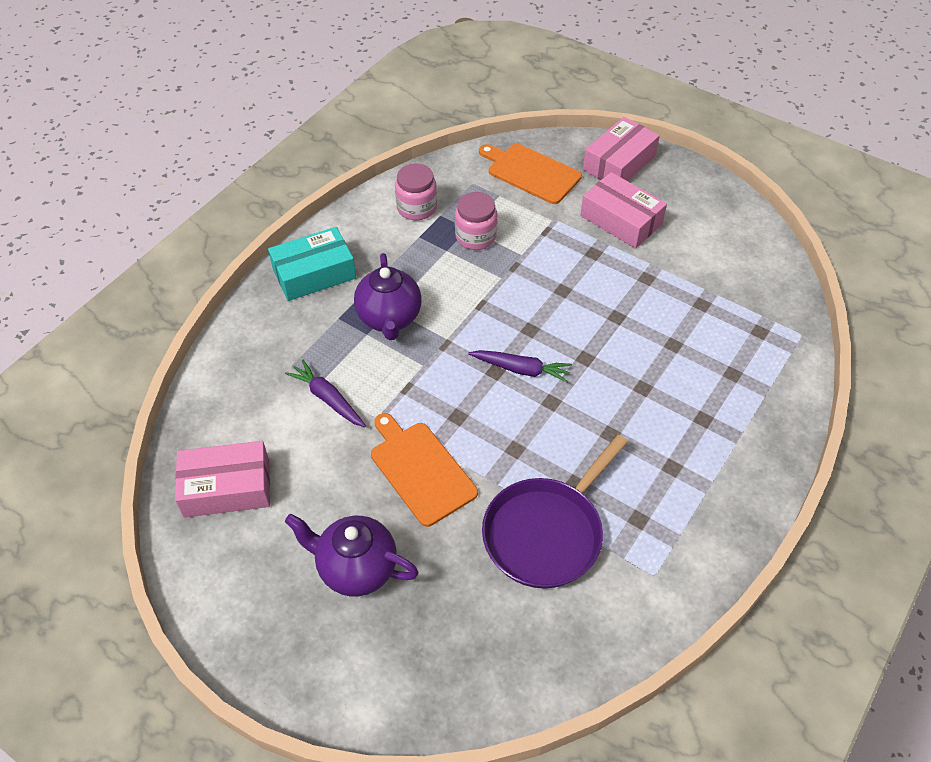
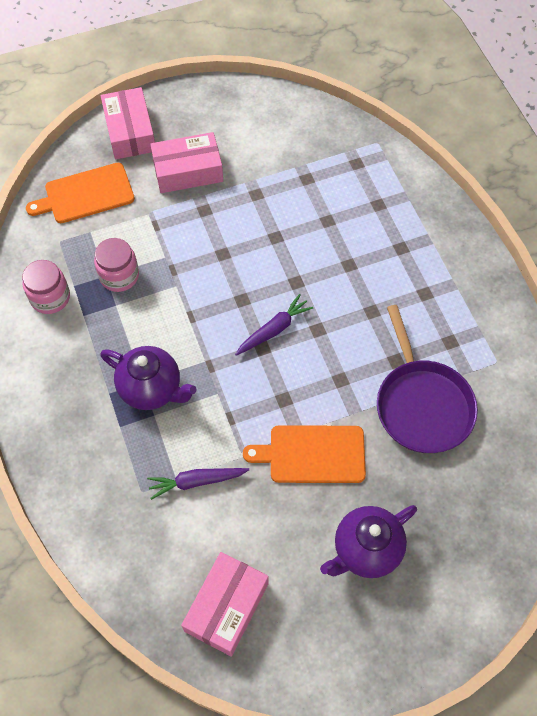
camera: 55 degrees left, 10 degrees up
(314, 273) = (55, 417): turquoise box -> none

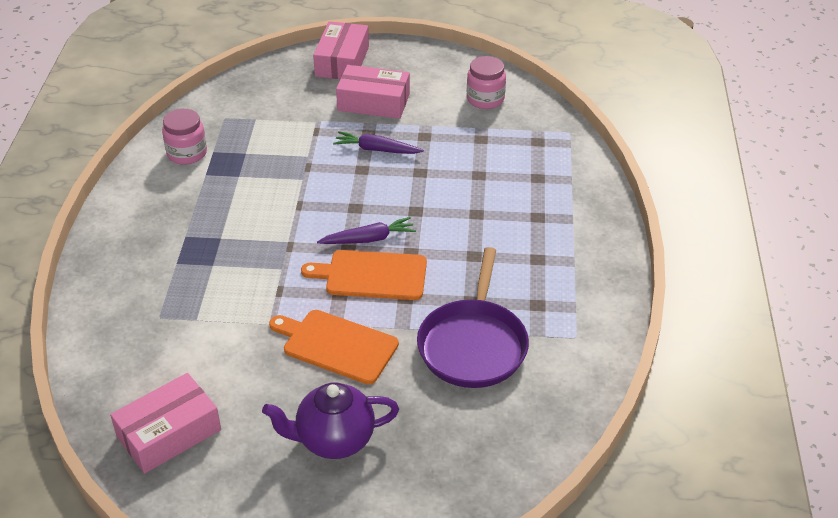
camera: 25 degrees right, 20 degrees down
(86, 194) = (271, 93): orange cutting board -> orange cutting board (372, 275)
(119, 276) = (257, 157): pink jar -> pink jar (485, 99)
(151, 389) = (225, 245): purple teapot -> none
(196, 481) = (213, 327): purple carrot -> purple carrot (377, 150)

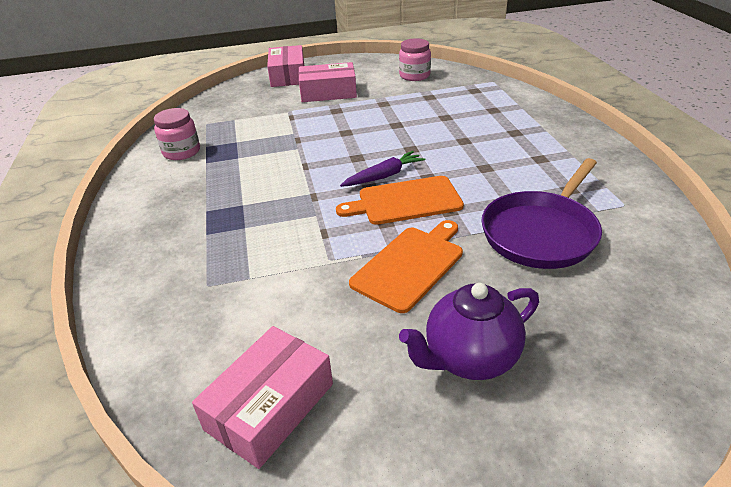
camera: 15 degrees left, 5 degrees down
(336, 345) = (410, 265): orange cutting board -> orange cutting board turned 120 degrees clockwise
(377, 150) = (350, 118): purple carrot -> none
(473, 345) = (541, 233): purple pan -> purple pan turned 45 degrees clockwise

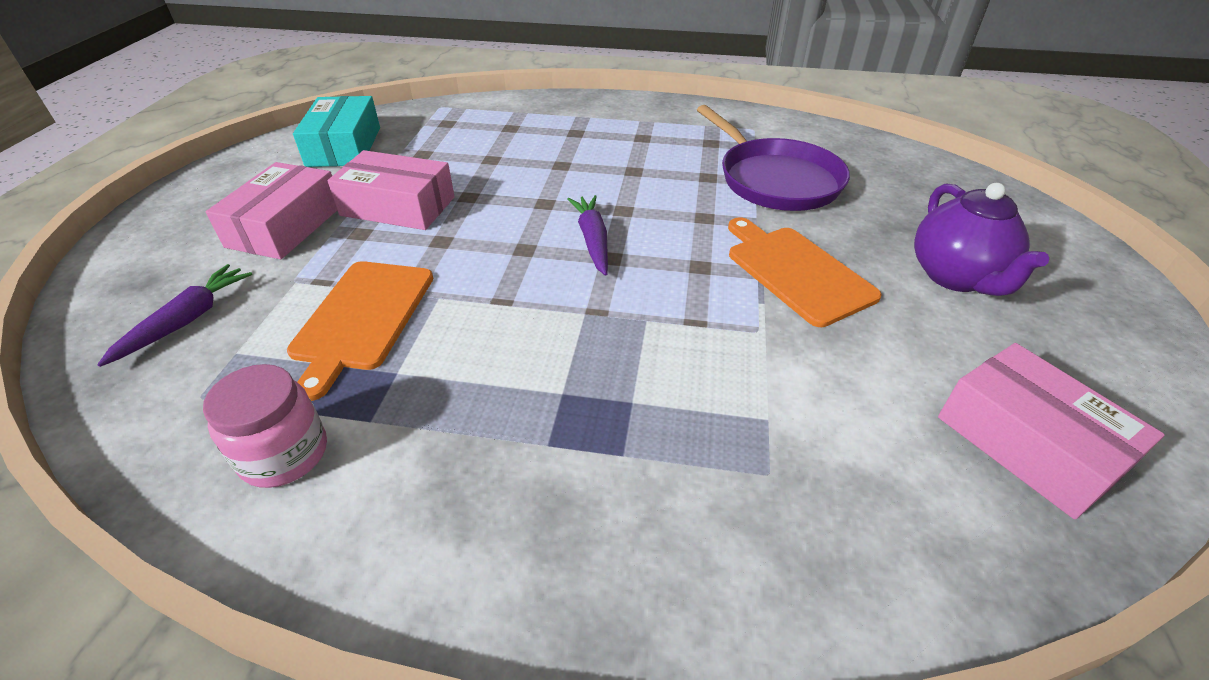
camera: 70 degrees left, 5 degrees up
(248, 102) = (186, 321): none -> purple carrot
(288, 75) = (148, 252): pink box -> pink box (398, 206)
(405, 201) = (664, 240): orange cutting board -> orange cutting board (362, 318)
(414, 76) = (344, 146): pink jar -> turquoise box

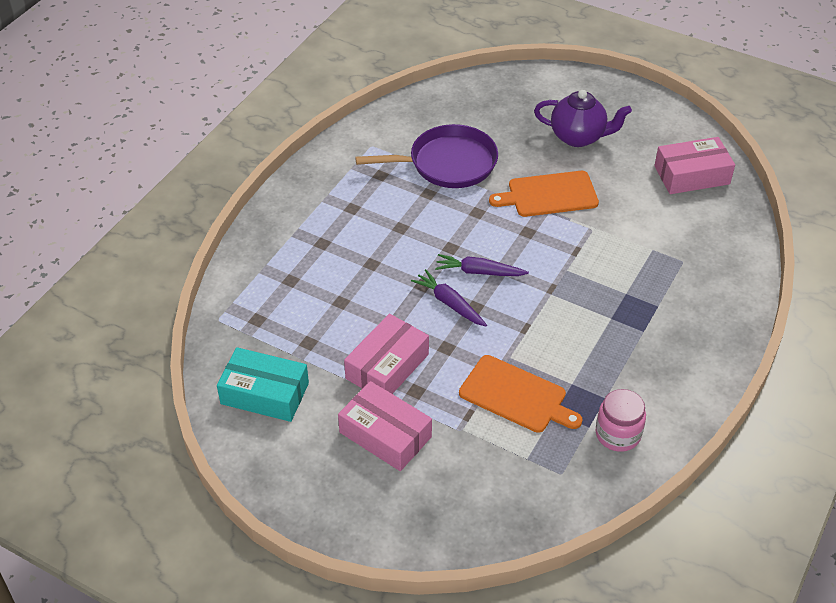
camera: 70 degrees left, 5 degrees up
(186, 321) = (484, 486): purple carrot -> purple carrot (449, 303)

